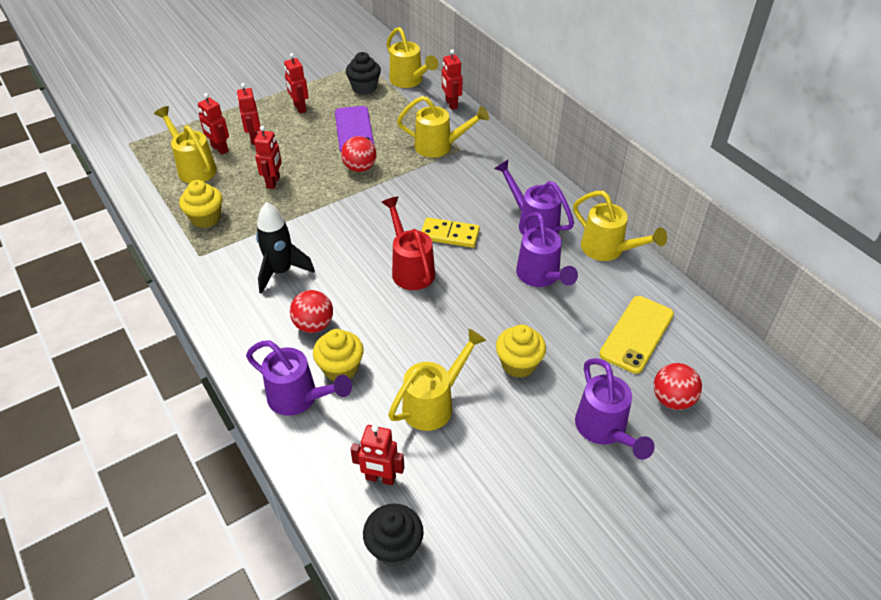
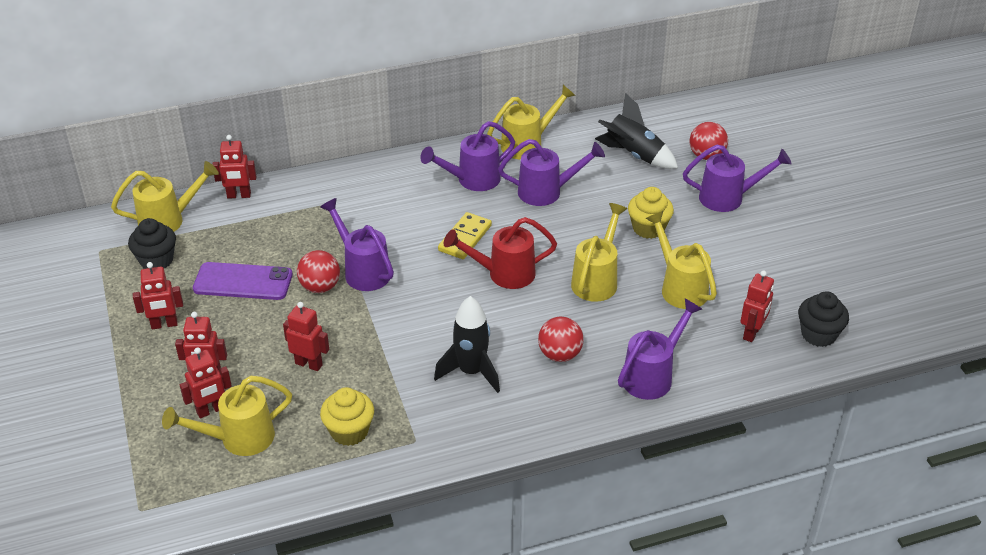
camera: 75 degrees left, 5 degrees down
(340, 368) = (623, 342): yellow cupcake -> none
(386, 185) = (363, 270): none -> purple watering can
(439, 146) = (314, 219): yellow watering can -> yellow watering can (597, 280)
(637, 334) = (634, 155): yellow phone -> black rocket

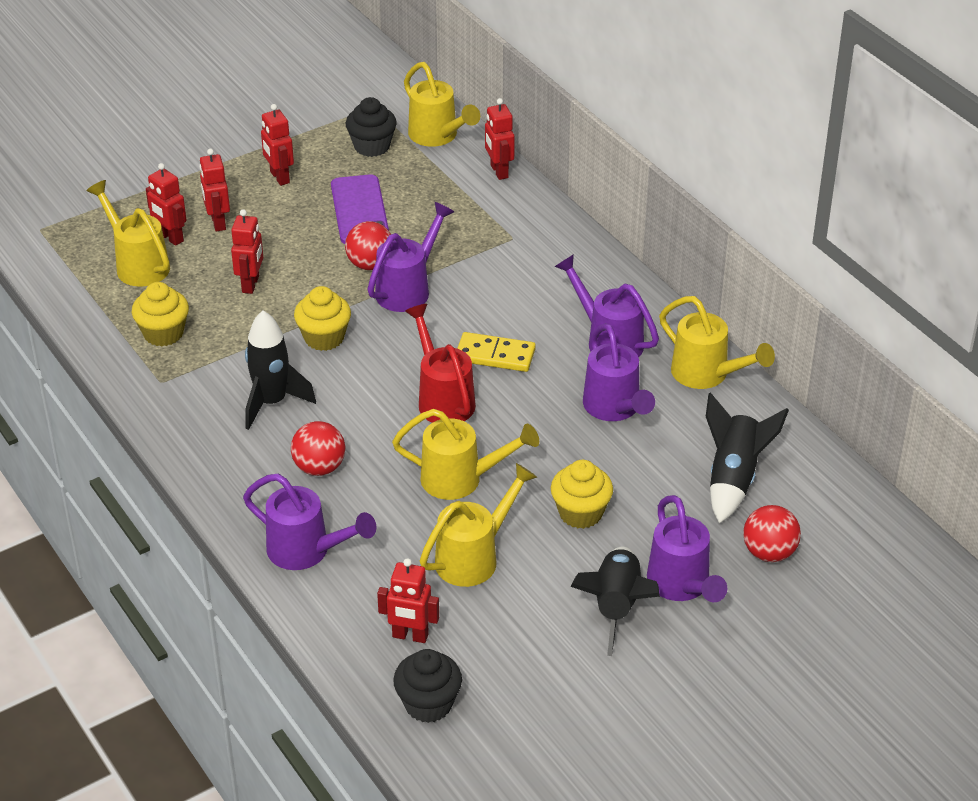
camera: 75 degrees right, 0 degrees up
(402, 328) = (324, 338): none -> yellow cupcake
(742, 230) = (616, 607): none -> black rocket

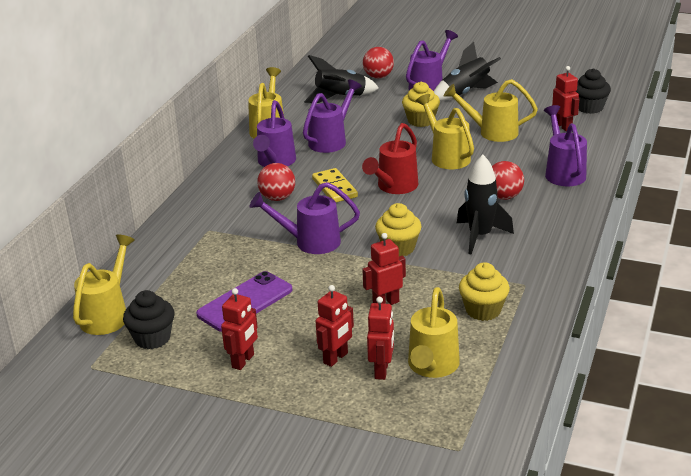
camera: 125 degrees left, 10 degrees down
(370, 264) = (302, 267): red ball -> red ball (277, 198)
(499, 171) = (132, 268): red robot -> none

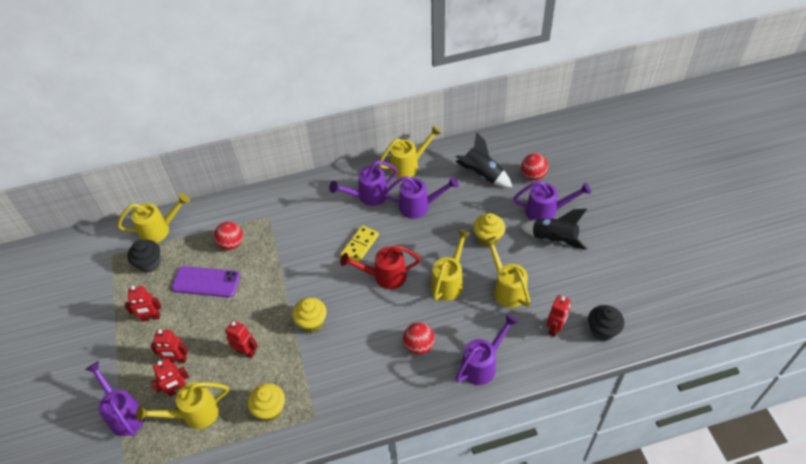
camera: 55 degrees right, 20 degrees up
(277, 198) = (327, 225): red ball -> red ball (231, 244)
(310, 242) = (288, 273): purple watering can -> purple watering can (124, 414)
(480, 236) = (357, 360): black rocket -> none

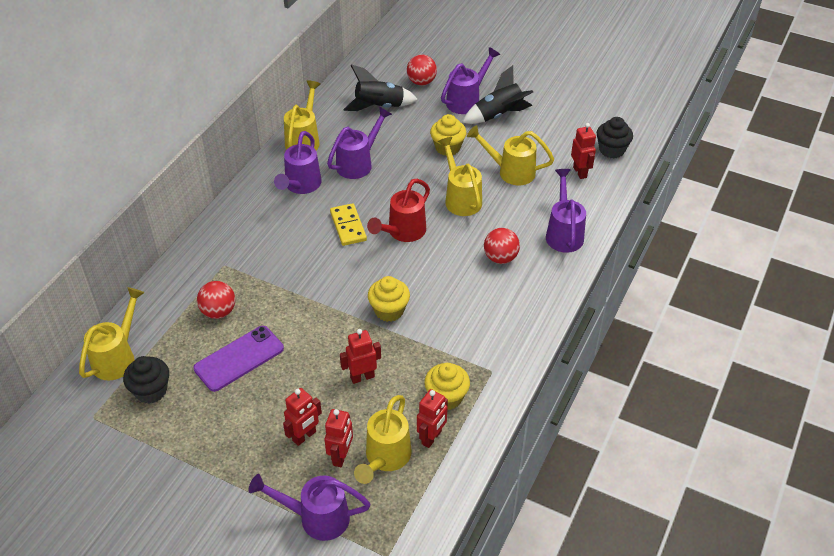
camera: 50 degrees left, 5 degrees down
(151, 317) = (224, 428): red robot -> red robot (431, 438)

